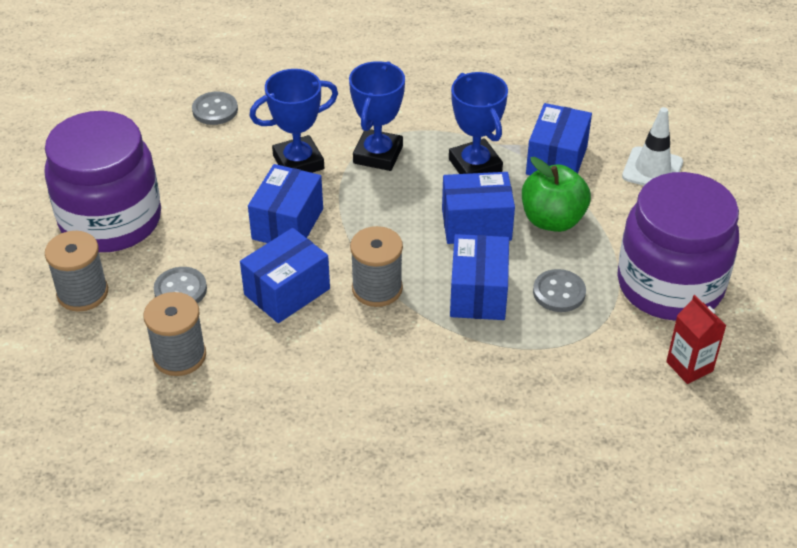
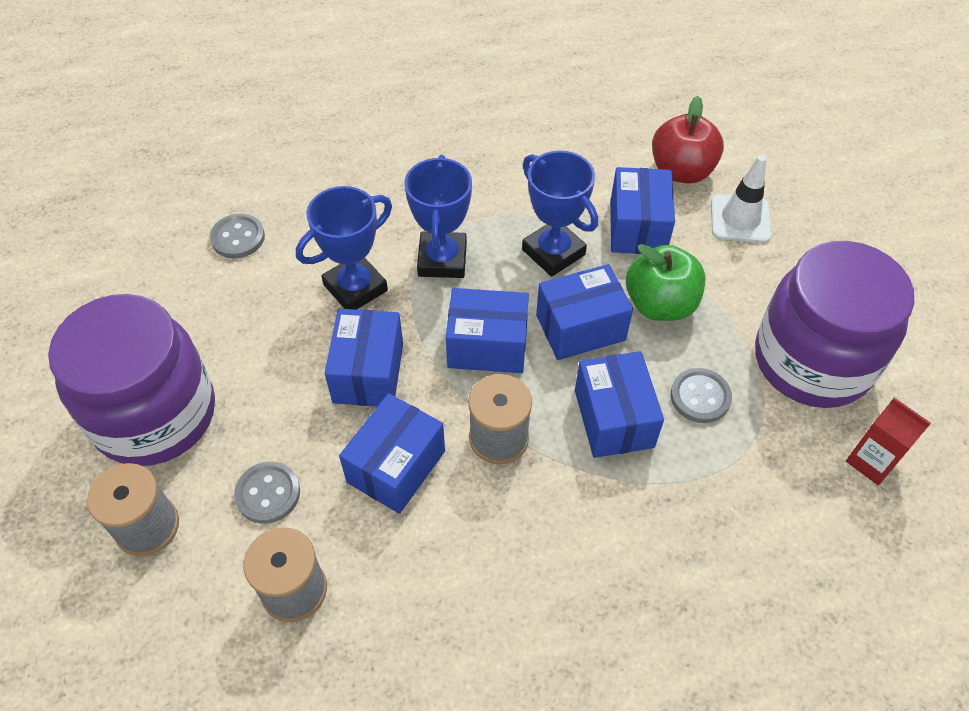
camera: 15 degrees left, 10 degrees up
(392, 223) = (487, 346): none -> blue box
(614, 124) = (681, 171): none -> red apple

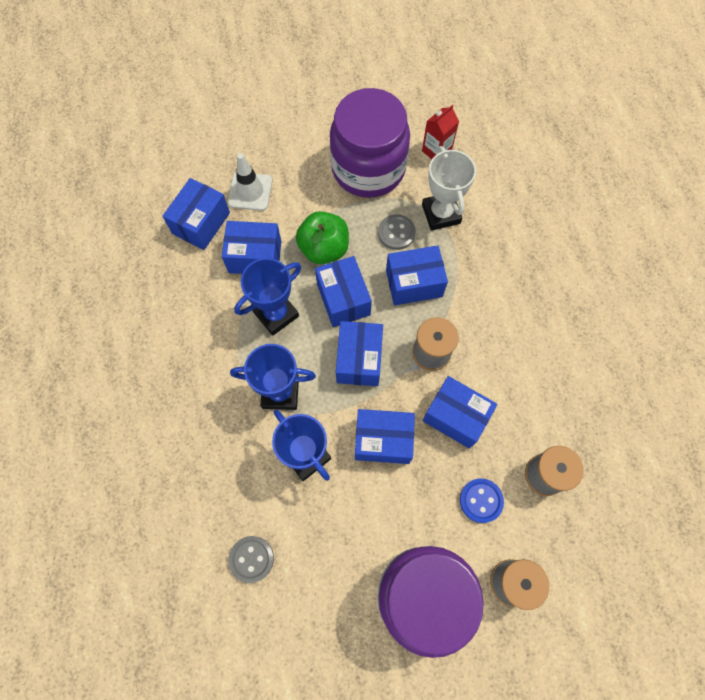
camera: 90 degrees left, 15 degrees up
(268, 493) = (481, 500): grey button -> blue button
(681, 171) = (201, 223): red apple -> blue box
(746, 463) = (441, 214): none -> white trophy

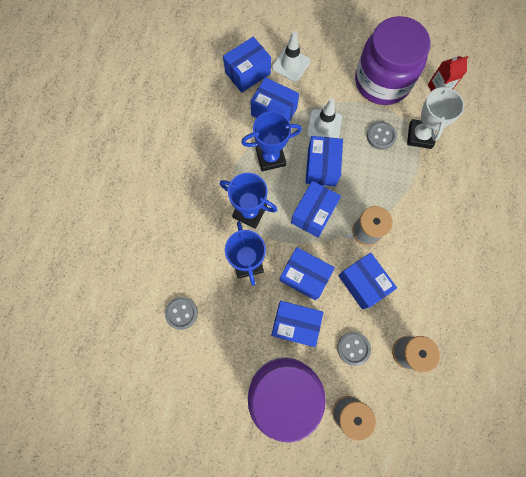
camera: 25 degrees right, 5 degrees up
(324, 248) = (324, 126): green apple -> white traffic cone
(414, 283) = (377, 177): blue box -> blue box (295, 324)
(481, 500) = (353, 348): blue button -> grey button

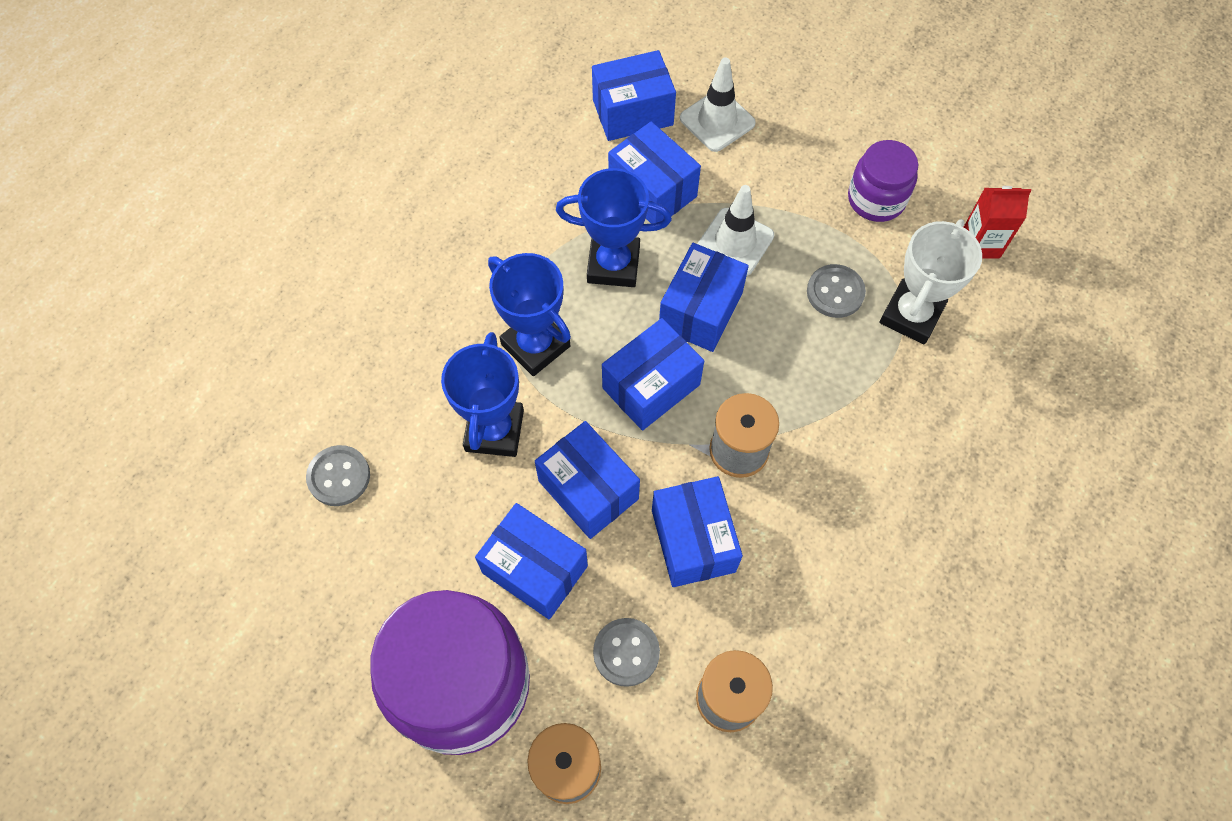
camera: 20 degrees right, 10 degrees down
(382, 81) = (876, 199): purple jar -> purple jar, size x0.52

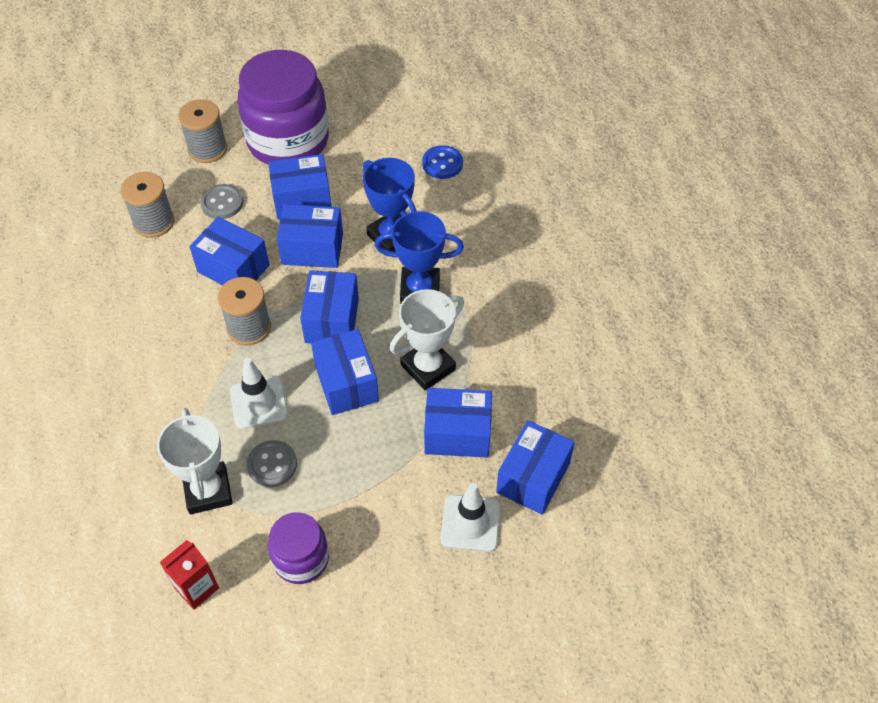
camera: 135 degrees right, 10 degrees down
(339, 476) = (442, 163): grey button -> blue button
(613, 265) = (428, 367): blue trophy -> white trophy
(735, 242) = (368, 444): white traffic cone -> white traffic cone (259, 402)

